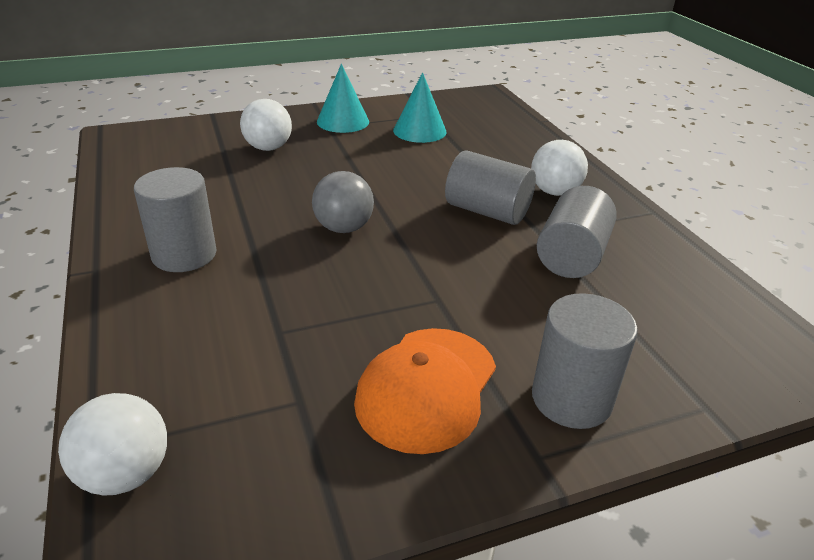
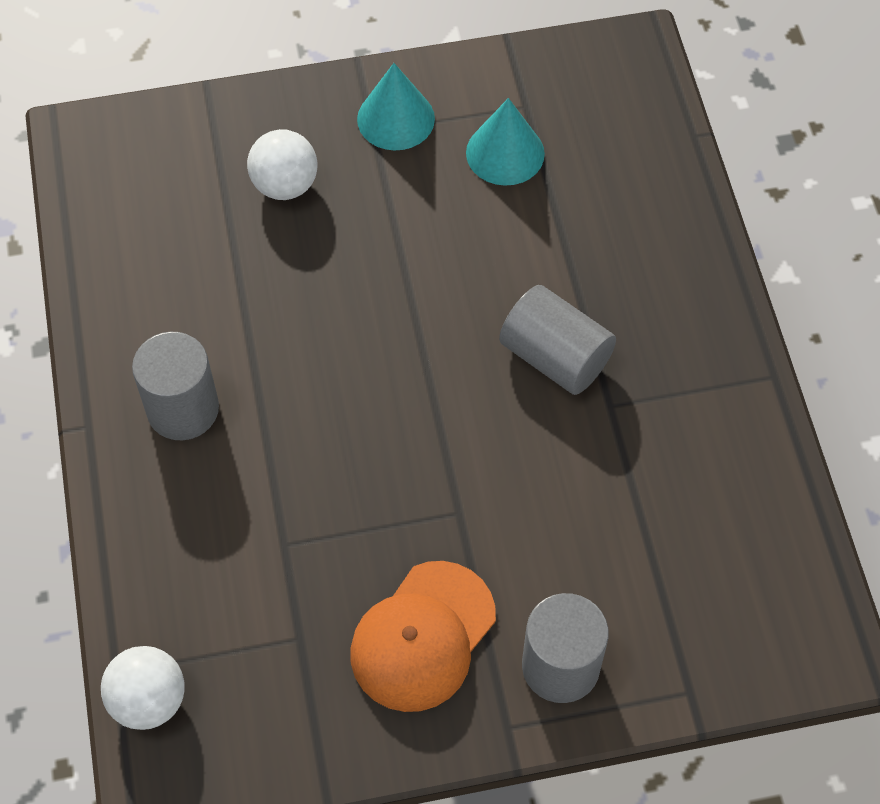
camera: 10 degrees right, 25 degrees up
(343, 228) = (369, 376): grey ball -> none
(554, 192) = (657, 322): white ball -> none
(571, 256) = (634, 454): grey cylinder -> none

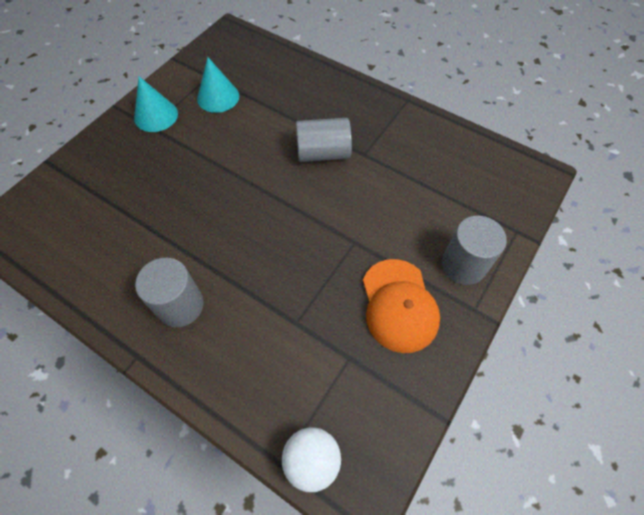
camera: 45 degrees left, 0 degrees up
(285, 185) = (130, 174): white ball -> none

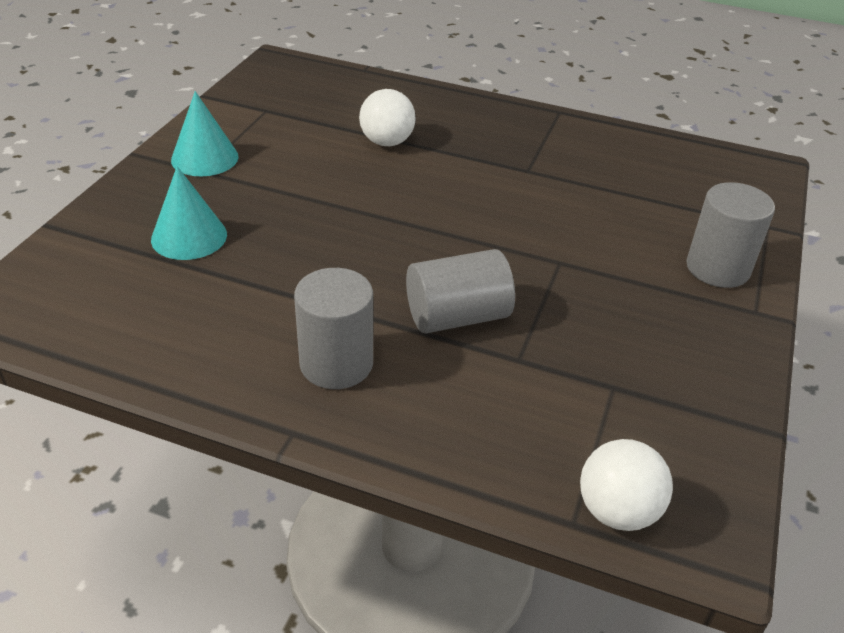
camera: 15 degrees left, 20 degrees down
(218, 97) = (291, 130): turquoise cone -> turquoise cone (189, 236)
(277, 115) = (387, 142): none -> white ball
(323, 153) = (470, 175): grey cylinder -> grey cylinder (457, 317)
(399, 305) = (654, 320): orange cap -> none

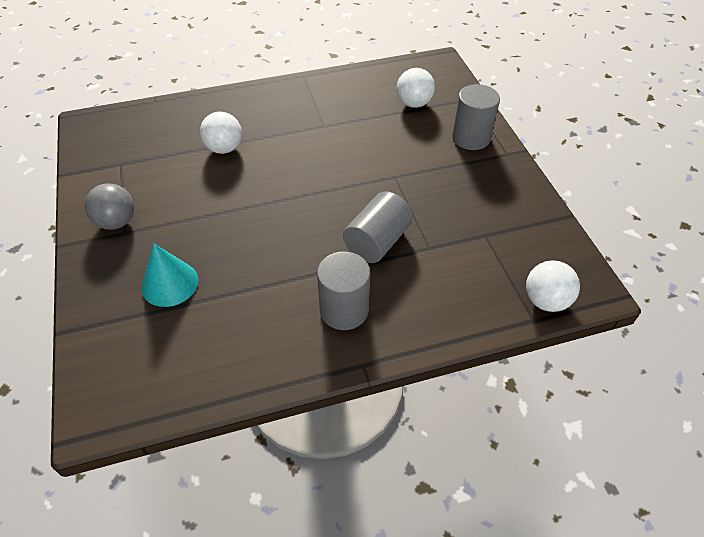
camera: 35 degrees left, 10 degrees up
(205, 158) = (116, 222): turquoise cone -> grey ball
(675, 196) = (414, 103): none -> white ball

